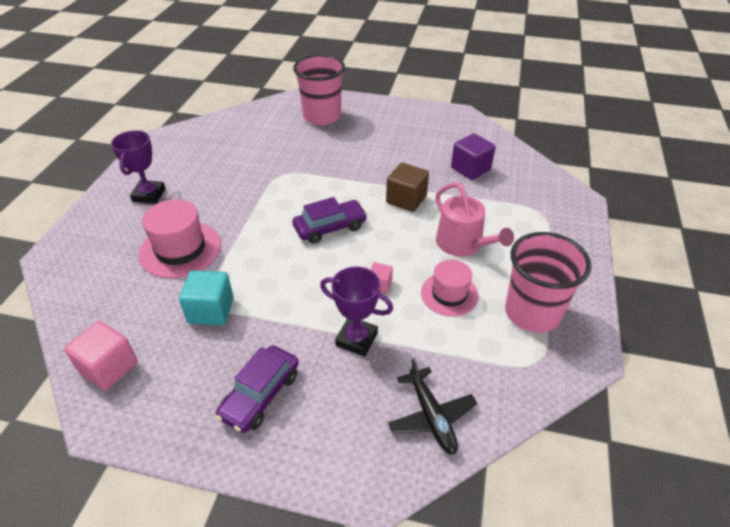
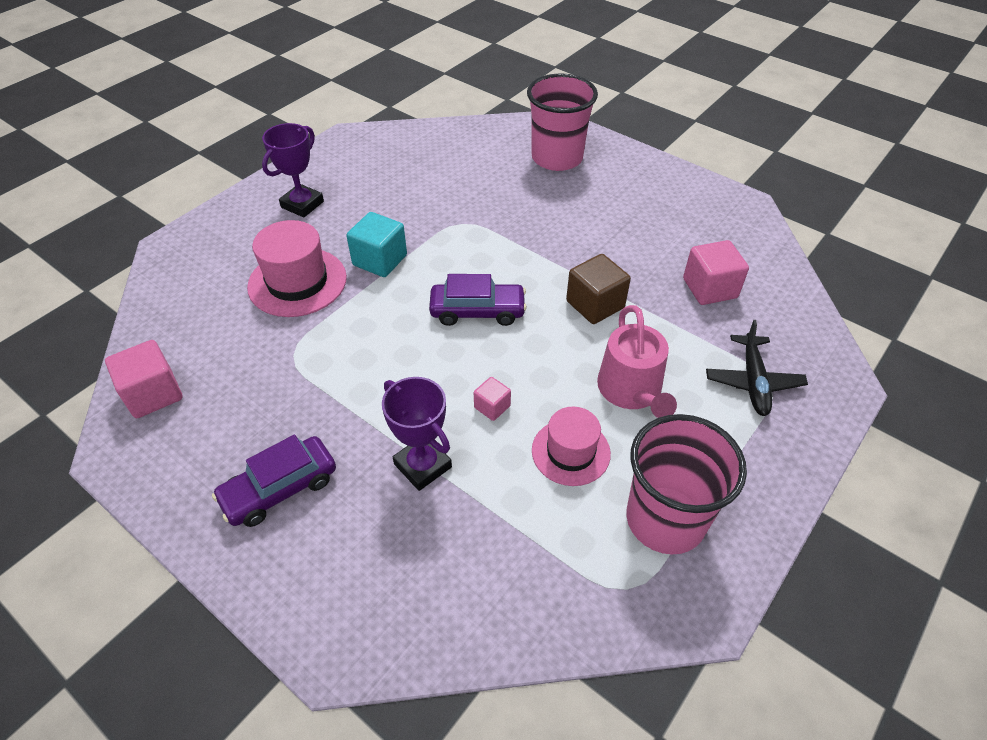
camera: 25 degrees right, 5 degrees up
(211, 310) = (287, 367): turquoise cube -> turquoise cube (380, 260)
(431, 416) = (450, 599): black plane -> black plane (753, 382)
(470, 169) = (710, 288): purple cube -> pink cube

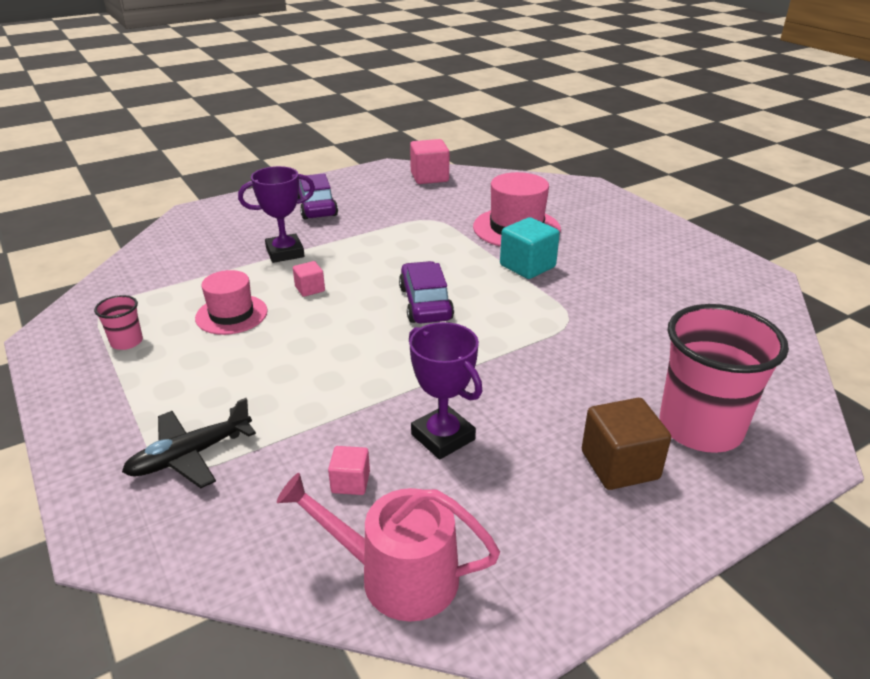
camera: 110 degrees right, 15 degrees down
(302, 204) = (631, 239): purple trophy -> purple trophy (443, 437)
(477, 311) = (425, 303): purple car -> purple car turned 150 degrees clockwise
(595, 304) = (387, 376): brown cube -> brown cube (619, 465)
(632, 391) = (258, 365): pink watering can -> pink watering can (397, 576)
(665, 519) = (127, 342): pink cup -> pink cup, size x0.44
(710, 288) = (350, 482): pink cube -> pink cube, size x0.55
(753, 382) = (190, 455): black plane -> black plane turned 60 degrees counterclockwise

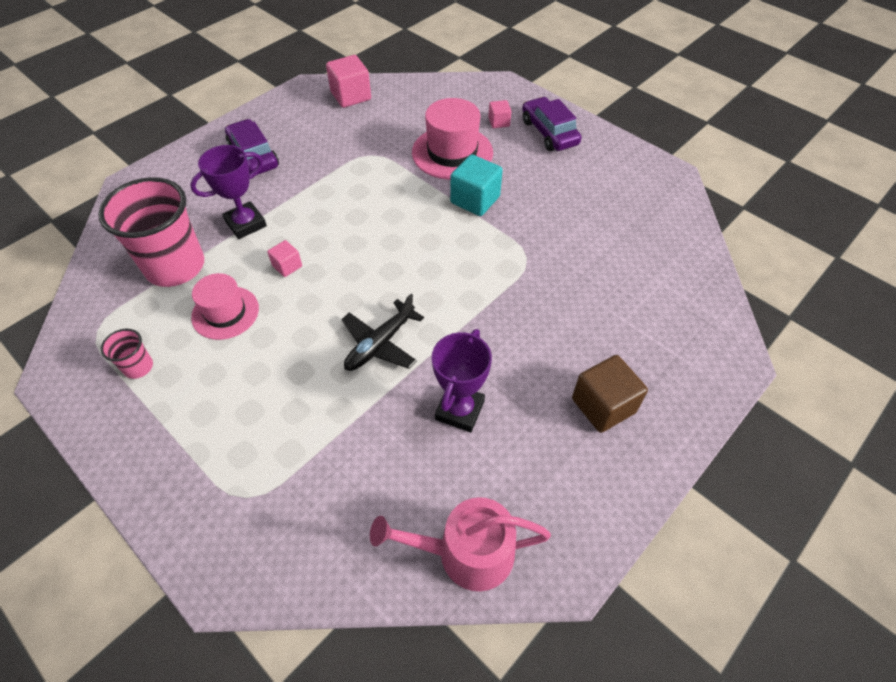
camera: 15 degrees left, 20 degrees up
(190, 455) = (254, 480): black plane -> black plane (380, 344)
(350, 482) = (400, 474): pink cube -> pink cube (499, 122)
(425, 303) = (399, 263): purple car -> purple car (549, 132)
(443, 437) = (459, 410): purple trophy -> purple trophy turned 75 degrees clockwise
(700, 427) = (654, 353): pink cup -> pink cup (175, 266)

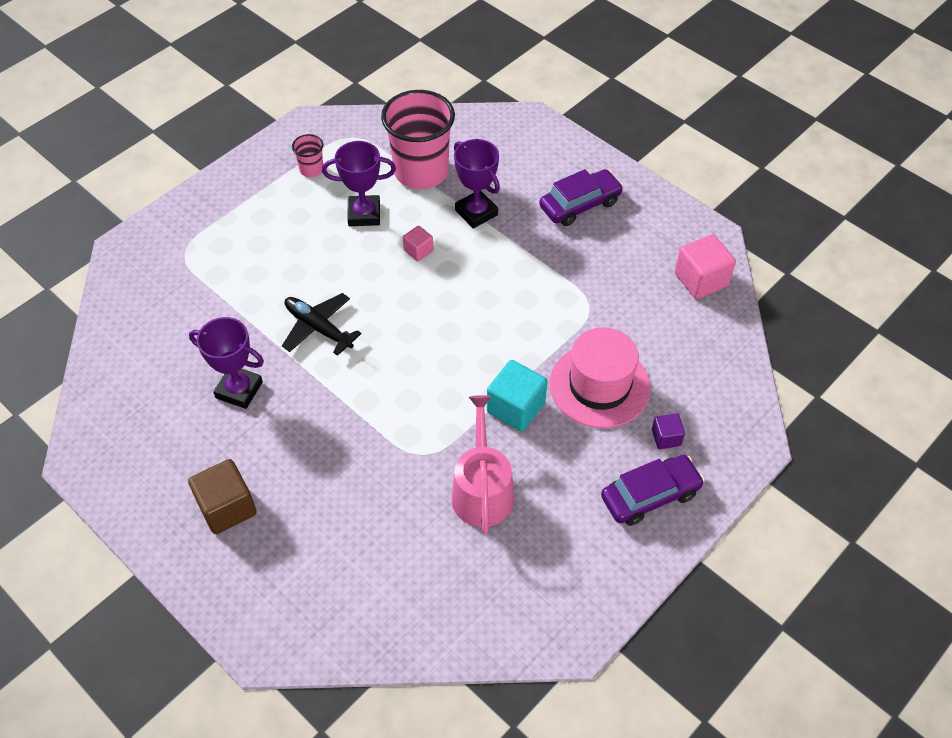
camera: 90 degrees right, 0 degrees up
(225, 312) = (364, 214): pink hat -> purple trophy
(466, 553) = (110, 393): pink watering can -> pink watering can (482, 490)
(499, 122) = (666, 437): pink cube -> purple cube

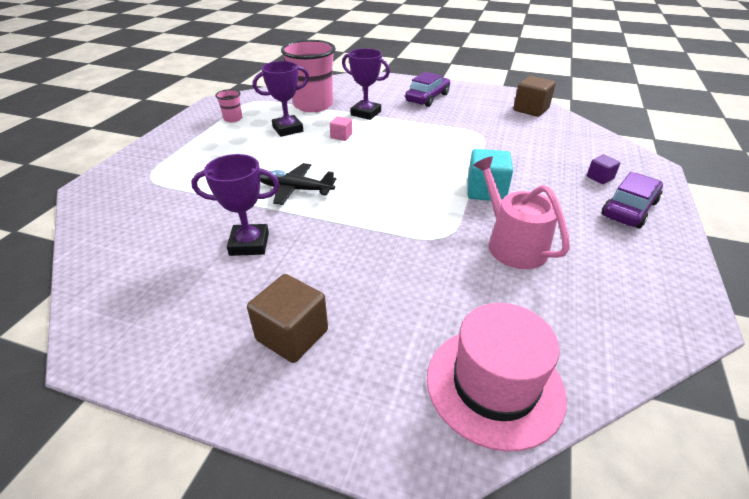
camera: 25 degrees left, 15 degrees down
(599, 385) = (528, 165): pink hat -> pink hat (494, 385)
(701, 280) = (531, 109): pink cube -> brown cube

